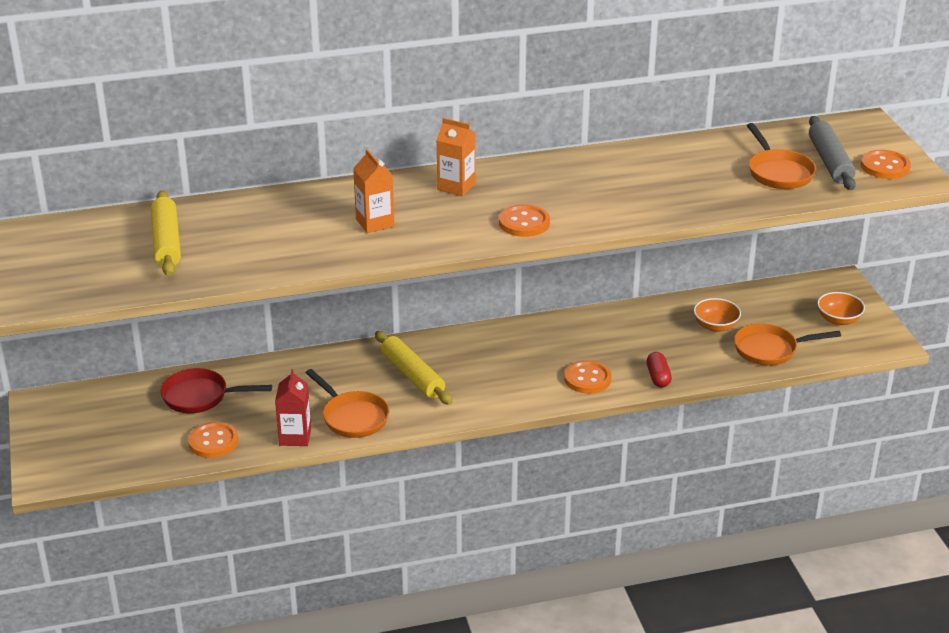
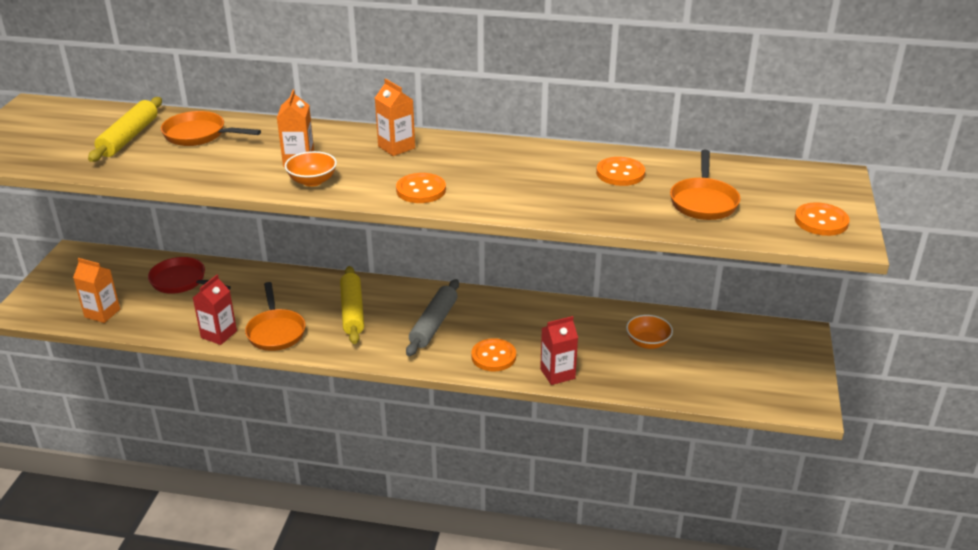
camera: 25 degrees right, 0 degrees up
(144, 453) = (102, 313): none -> orange carton
(213, 441) = (157, 319): orange button -> orange button (620, 173)
(658, 377) = (557, 374): red capsule -> red carton
(770, 349) = (683, 379): orange pan -> orange pan (199, 135)
(829, 162) = (766, 204): grey rolling pin -> grey rolling pin (433, 324)
(838, 320) = (773, 370): orange bowl -> orange bowl (312, 181)

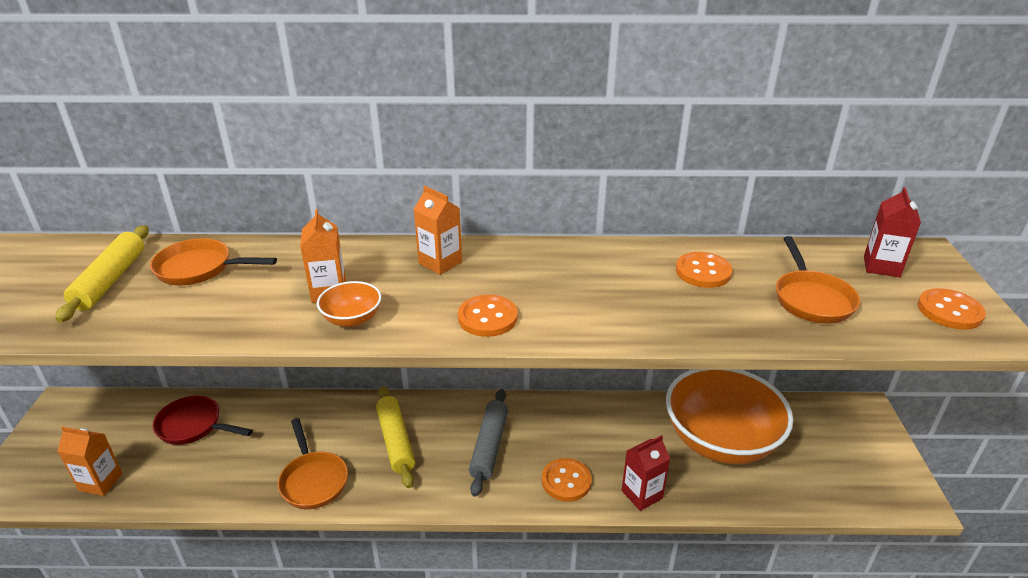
camera: 10 degrees left, 0 degrees up
(219, 334) = (246, 493): red carton -> red carton (881, 266)
(647, 343) = (720, 440): orange bowl -> orange bowl, size x2.43

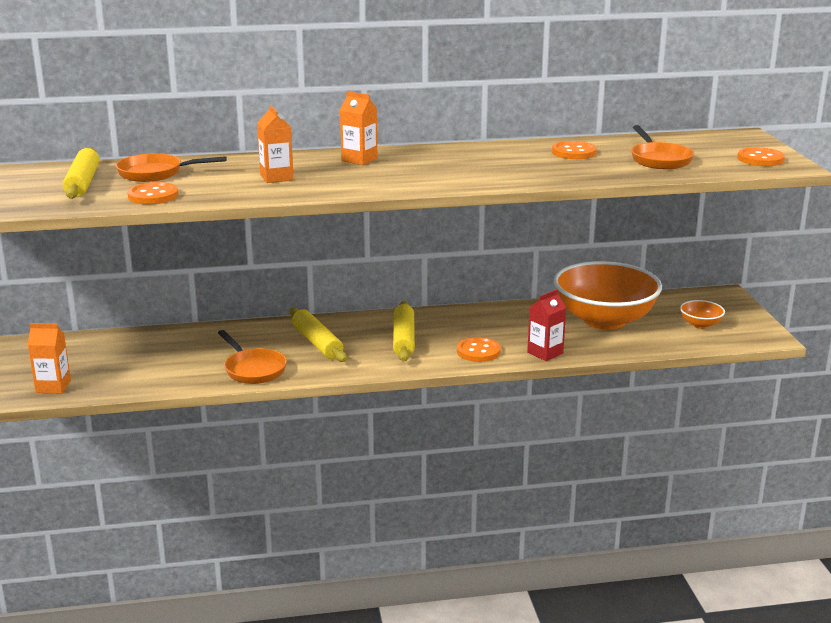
camera: 10 degrees left, 10 degrees down
(194, 426) = (120, 349): red pan -> none
(352, 319) = (306, 188): orange bowl -> orange bowl (700, 324)
(487, 318) = (414, 181): orange button -> orange button (153, 196)
(489, 446) = (403, 339): grey rolling pin -> yellow rolling pin
(881, 266) = (710, 143): red carton -> none

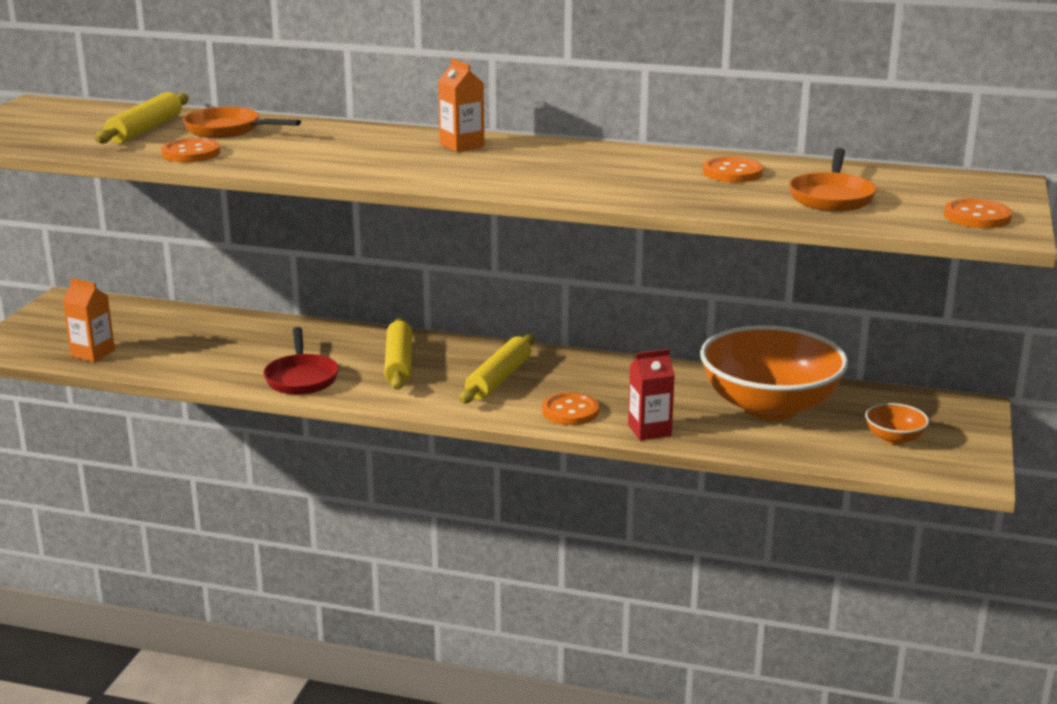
camera: 25 degrees right, 0 degrees up
(253, 369) = (301, 378): orange pan -> red pan
(276, 177) = (343, 152): orange carton -> none

